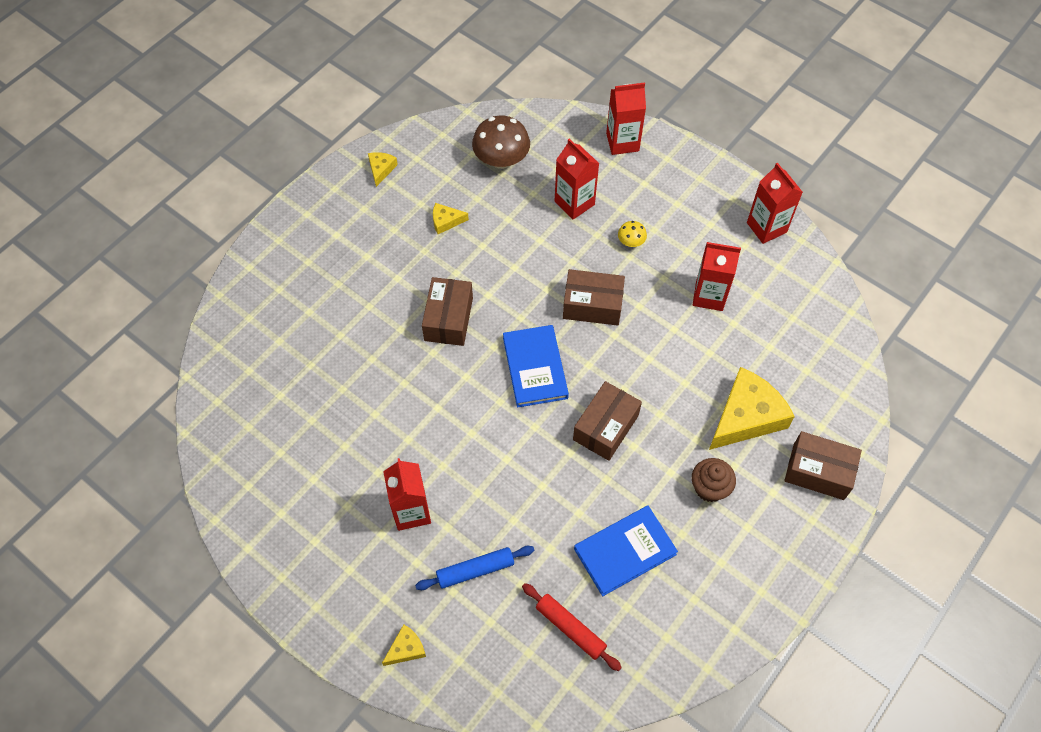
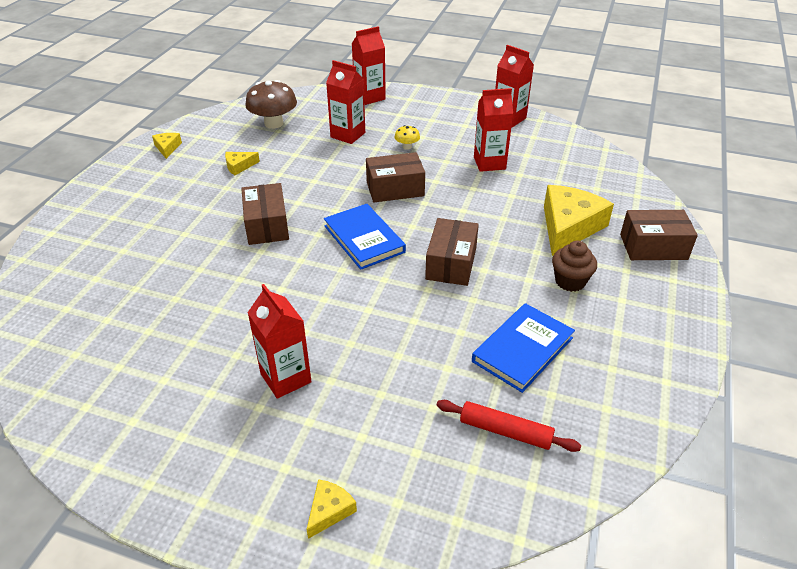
camera: 20 degrees left, 20 degrees down
(475, 570) = (378, 410): blue rolling pin -> none

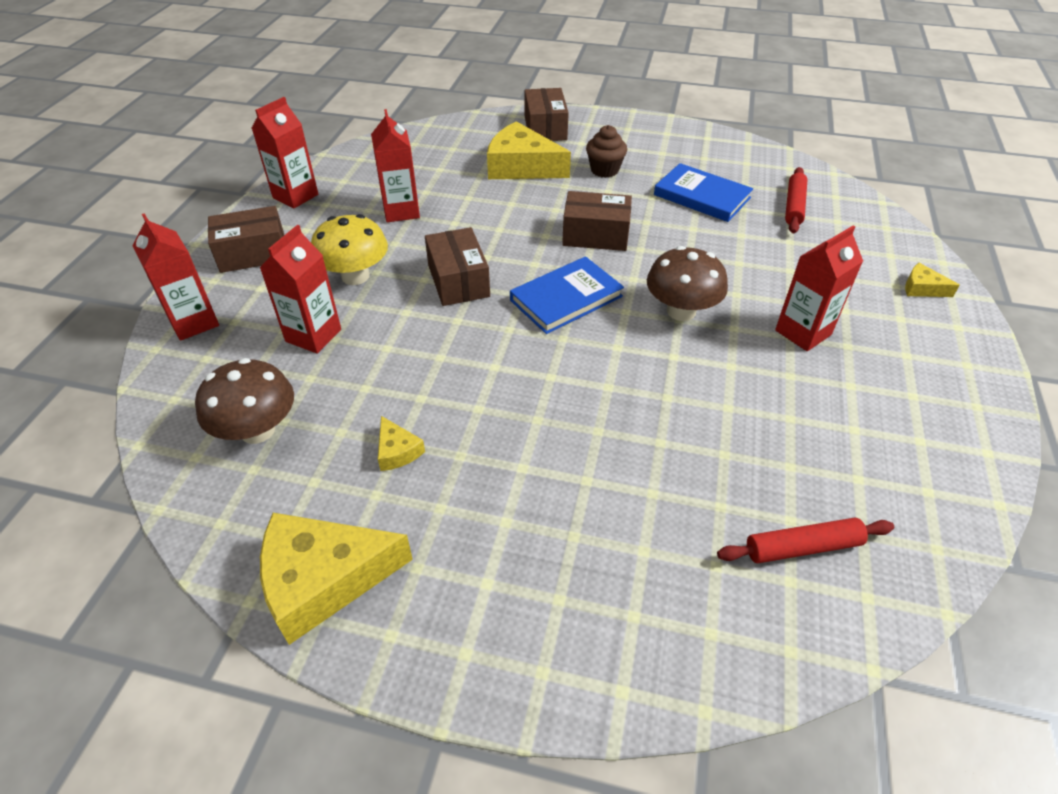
camera: 95 degrees left, 5 degrees up
(84, 320) = (802, 547): none -> red rolling pin
(167, 148) = (323, 580): yellow cheese -> yellow cheese, size x2.18
(267, 225) = (552, 389): brown box -> brown box (253, 253)
(334, 301) = (681, 311): none -> brown mushroom
(407, 147) = (355, 276): yellow mushroom -> yellow mushroom, size x2.07

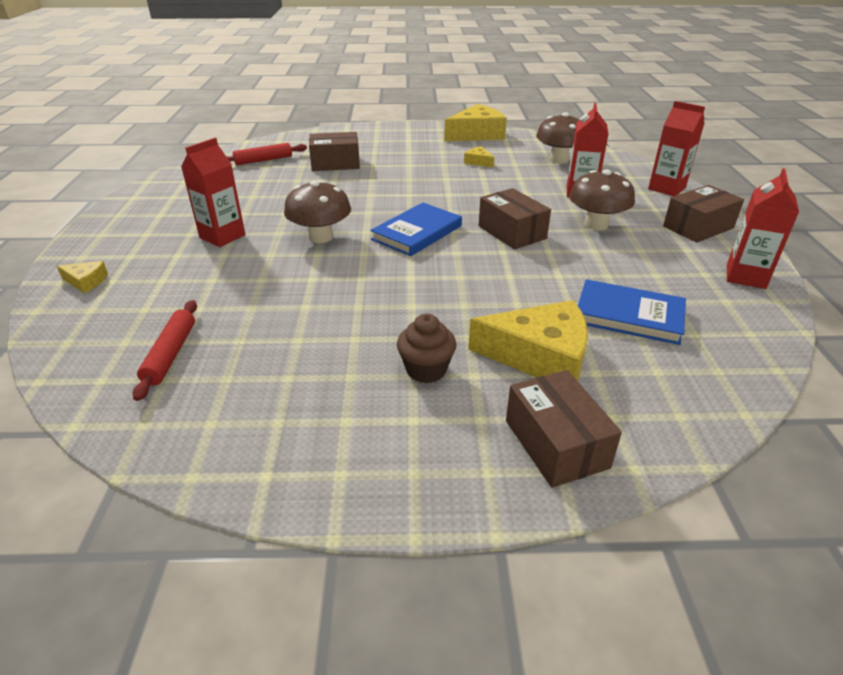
camera: 165 degrees right, 10 degrees down
(355, 276) = (596, 224): yellow mushroom -> brown mushroom
(401, 211) = (622, 278): red carton -> none
(595, 235) = (409, 284): brown box -> brown box (335, 163)
(701, 196) = (290, 349): blue book -> blue book (628, 315)

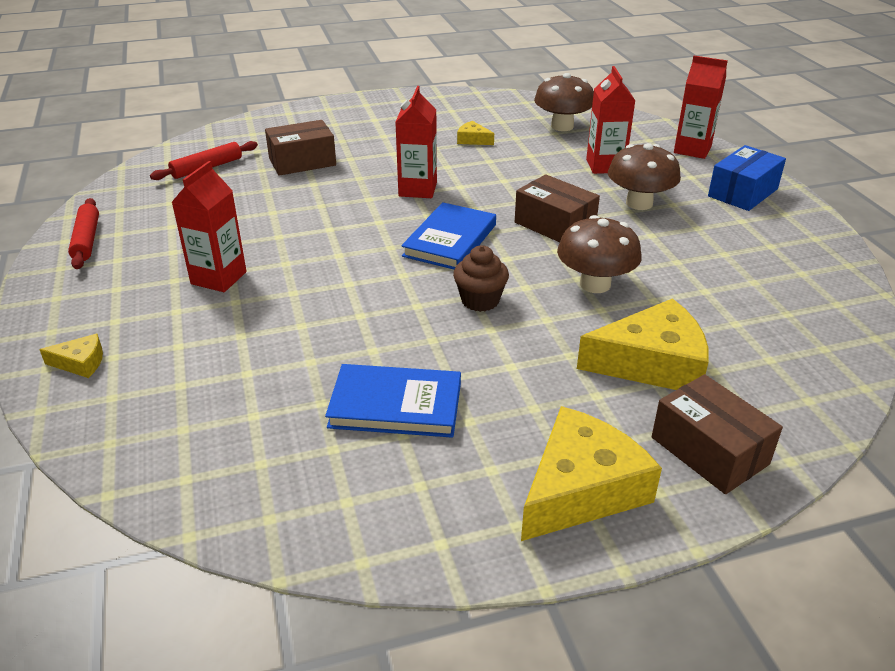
camera: 15 degrees left, 0 degrees up
(170, 354) = (249, 433): red rolling pin -> red rolling pin (86, 240)
(320, 237) = (340, 261): brown mushroom -> brown mushroom (595, 284)
(426, 370) = (545, 399): brown cupcake -> brown cupcake (480, 300)
(477, 134) = (452, 102): yellow cheese -> yellow cheese (581, 489)
(628, 315) = (717, 304): blue book -> blue book (395, 405)
(698, 227) = (743, 192): brown box -> blue box
(745, 276) = (810, 243): red carton -> red carton (417, 189)

